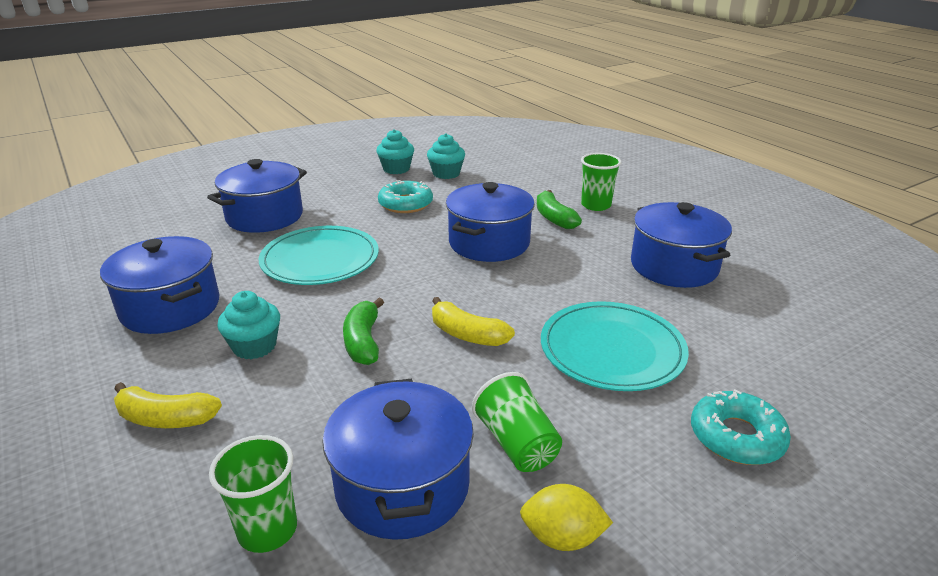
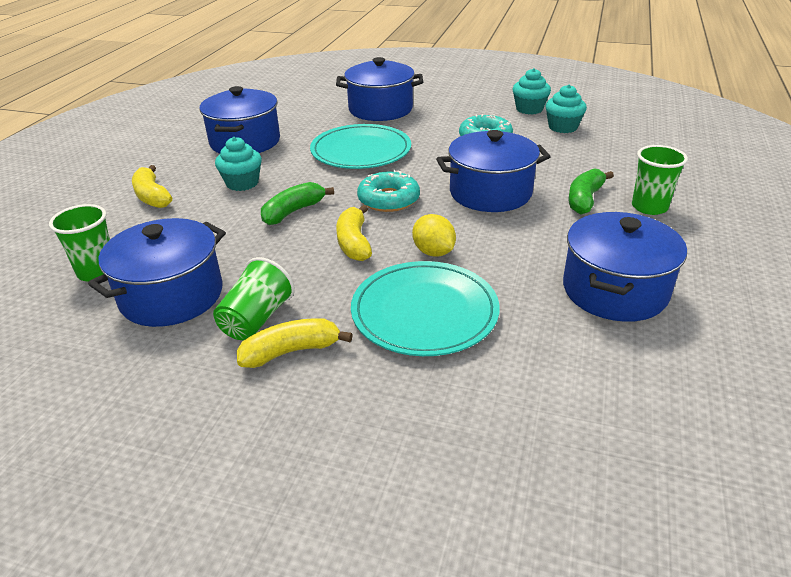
camera: 50 degrees right, 5 degrees up
(562, 537) = (182, 380): yellow lemon -> yellow lemon (433, 252)
(590, 444) = (291, 351): none -> yellow banana
(736, 437) = (387, 425): turquoise donut -> turquoise donut (388, 199)

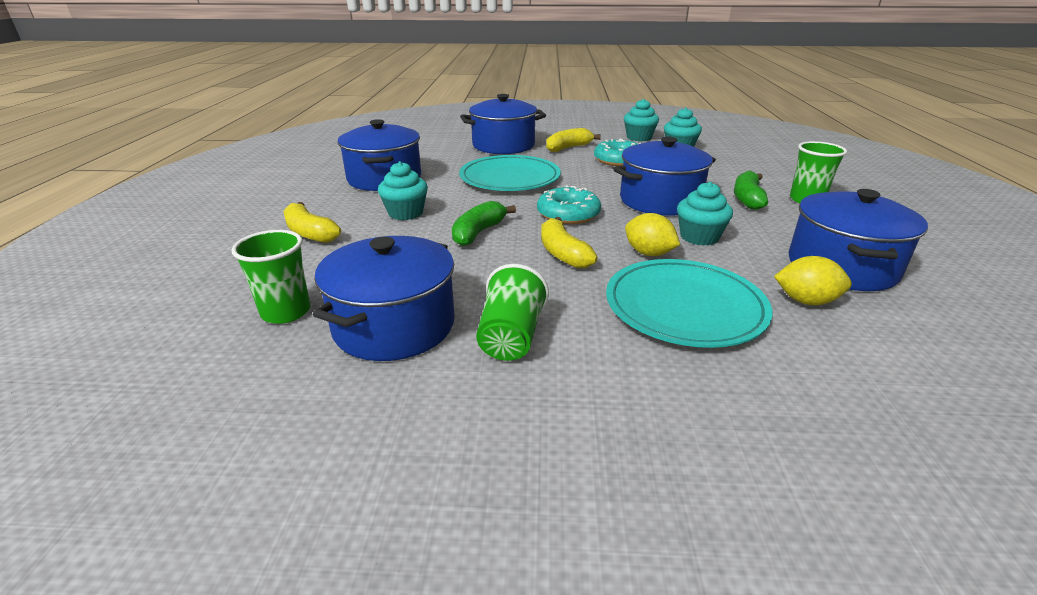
camera: 15 degrees left, 5 degrees down
(291, 351) = (574, 364): yellow banana -> yellow banana (568, 148)
(497, 239) = (699, 237): none -> turquoise cupcake
(544, 322) = (806, 301): none -> yellow lemon

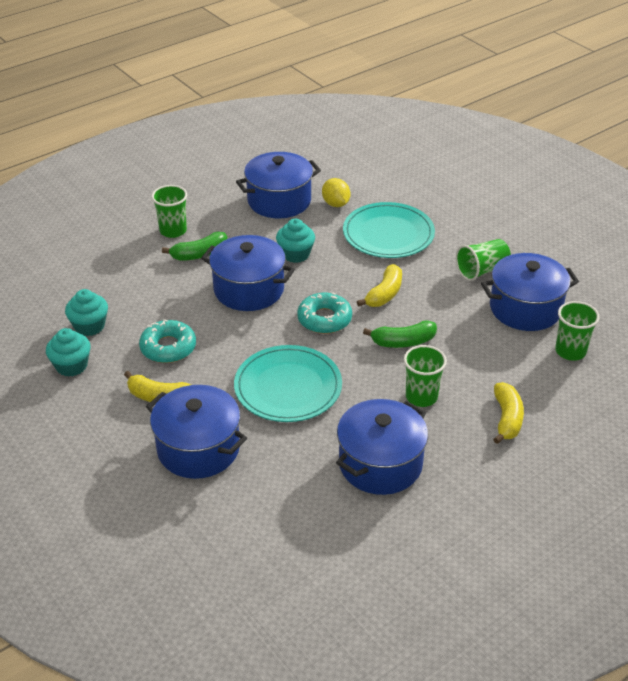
camera: 130 degrees left, 10 degrees up
(405, 213) = (421, 397): turquoise cupcake -> green cup
(648, 253) = (343, 264): yellow lemon -> none

